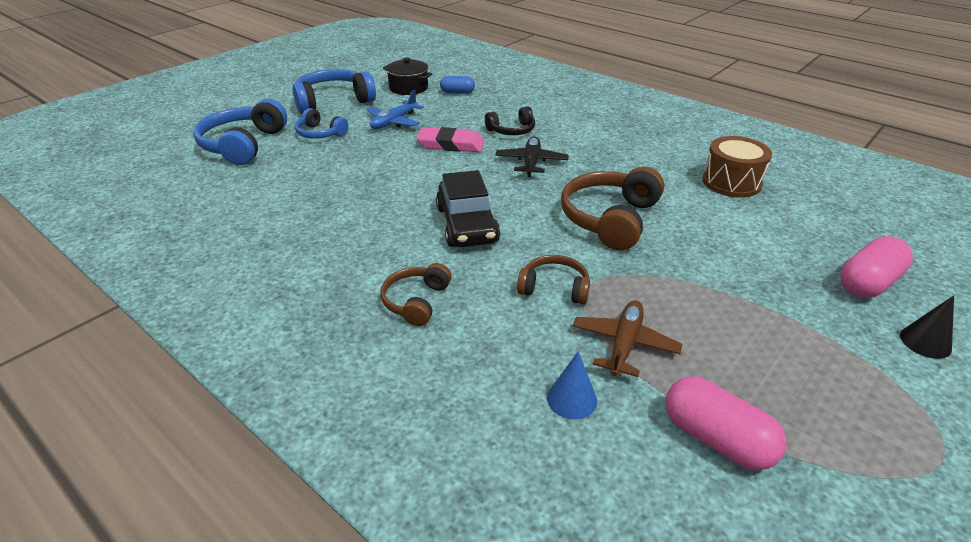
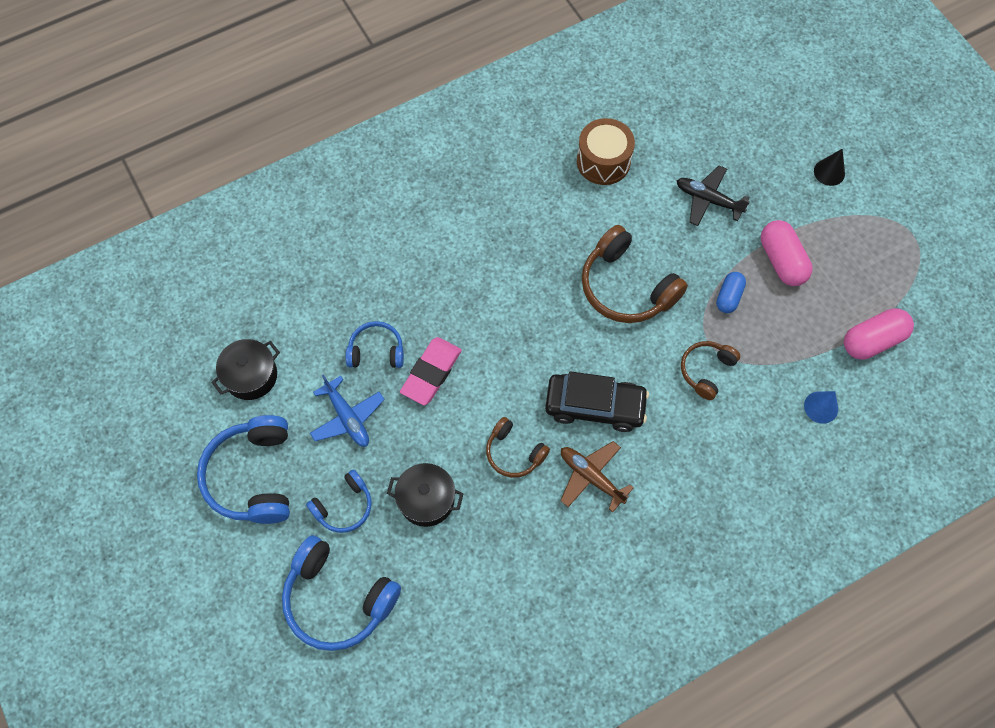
camera: 70 degrees left, 30 degrees up
(336, 162) = (426, 500): none -> black pot
(416, 301) = (691, 478): brown headphones -> brown headphones (514, 453)
(455, 122) = (376, 351): none -> blue headphones
(457, 92) = (293, 323): blue capsule -> blue capsule (729, 297)
(512, 130) = (423, 301): black headphones -> none
(531, 162) = (502, 310): black plane -> black plane (708, 200)
(624, 344) = (780, 351): brown plane -> brown plane (591, 477)
(868, 283) = (765, 160): pink capsule -> pink capsule (781, 261)

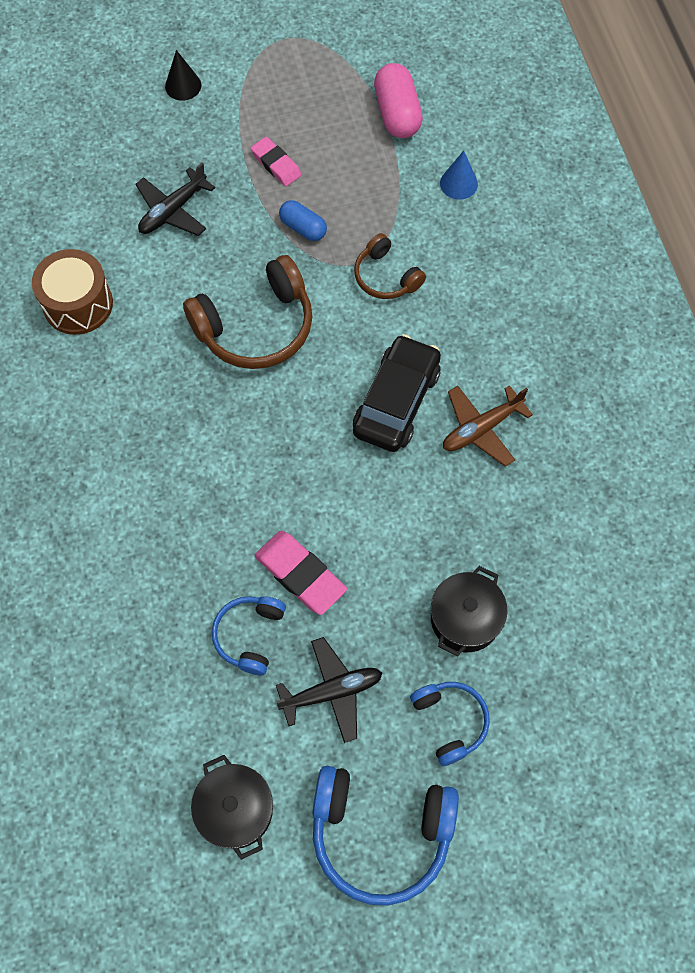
camera: 75 degrees left, 0 degrees up
(338, 599) = (567, 754): blue headphones -> none
(347, 417) = (331, 692): blue plane -> black plane
(514, 453) = (431, 504): brown headphones -> none
(781, 261) = (276, 164): pink capsule -> pink eraser

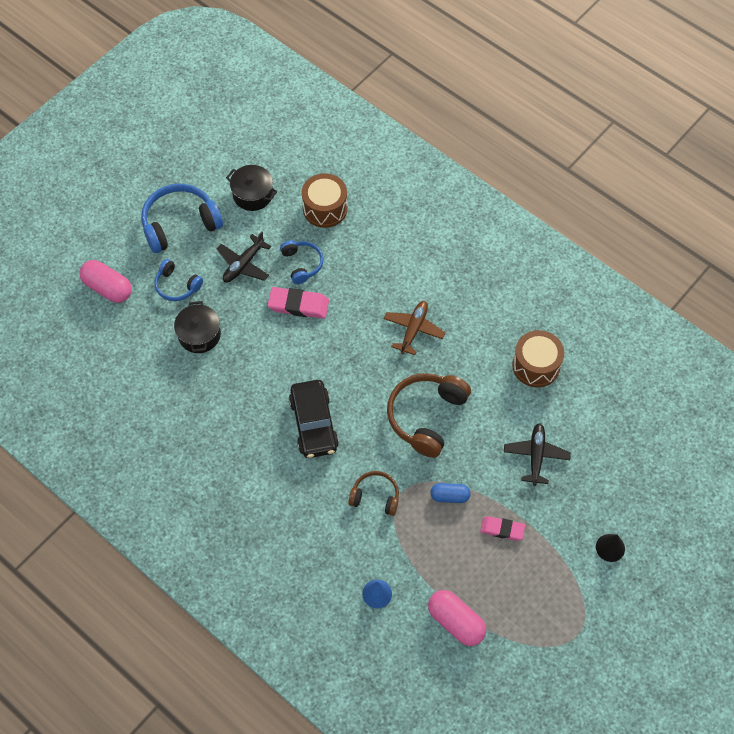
camera: 145 degrees right, 5 degrees down
(149, 707) = (325, 208): none -> brown drum
(481, 429) = (255, 438): brown plane -> brown plane (413, 329)
(555, 788) = (108, 288): none -> pink capsule

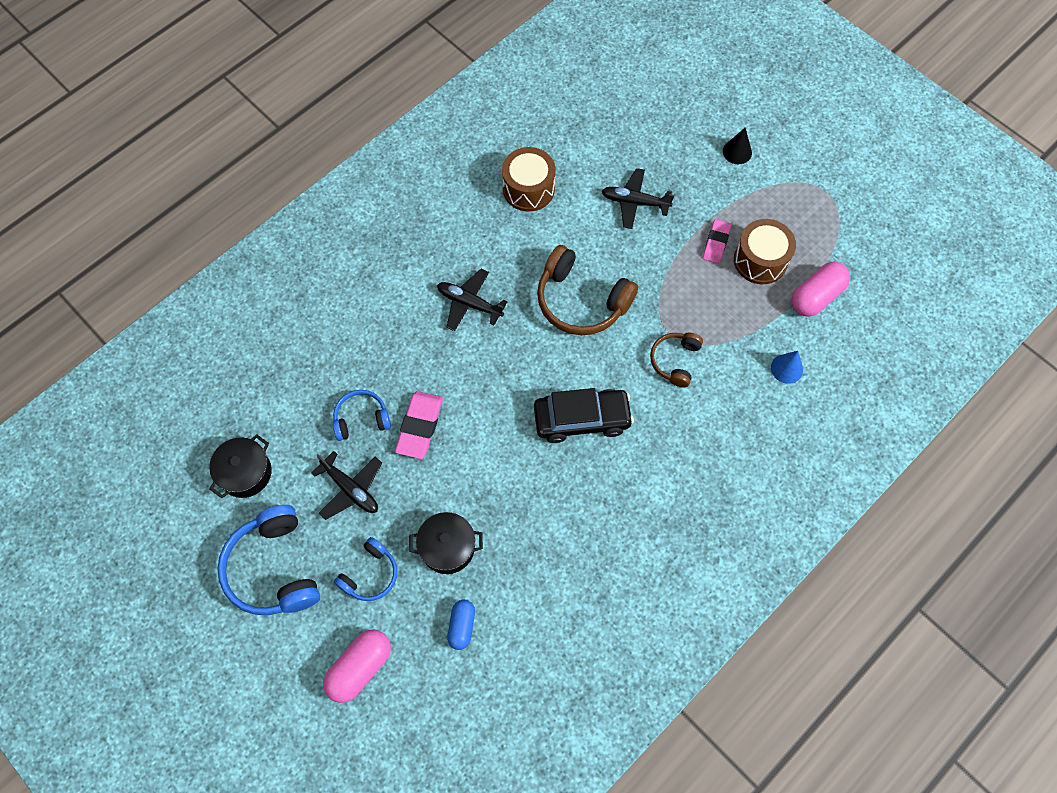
camera: 85 degrees left, 5 degrees up
(325, 208) = (284, 387): brown drum -> brown drum (760, 260)
(413, 329) = (469, 303): brown plane -> black plane
(449, 496) = (677, 288): blue capsule -> blue capsule (462, 626)

